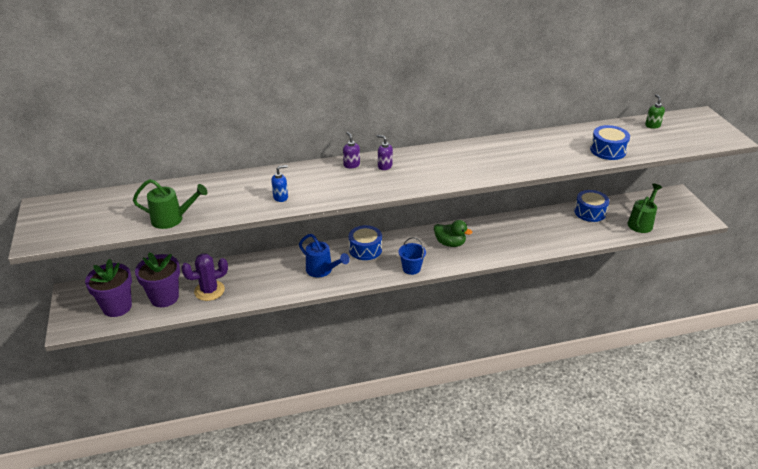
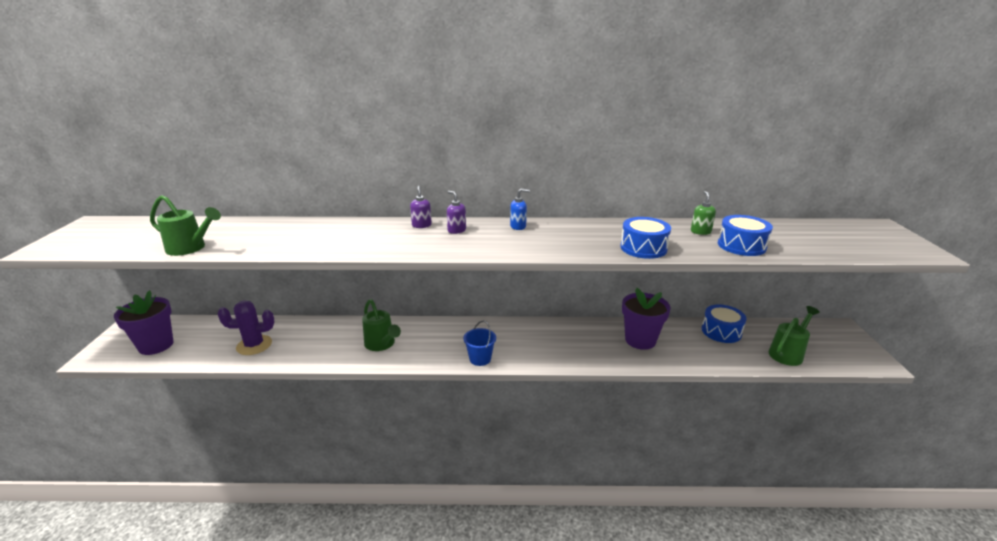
camera: 15 degrees right, 10 degrees down
(164, 297) = (206, 344): purple flower pot -> purple flower pot (640, 340)
(281, 197) = (320, 244): blue soap dispenser -> blue soap dispenser (518, 226)
(322, 270) = (381, 344): blue watering can -> green watering can
(365, 249) = (440, 330): blue drum -> blue drum (643, 248)
(450, 243) = (538, 339): green duck -> none
(652, 125) = (809, 229): green soap dispenser -> green soap dispenser (700, 232)

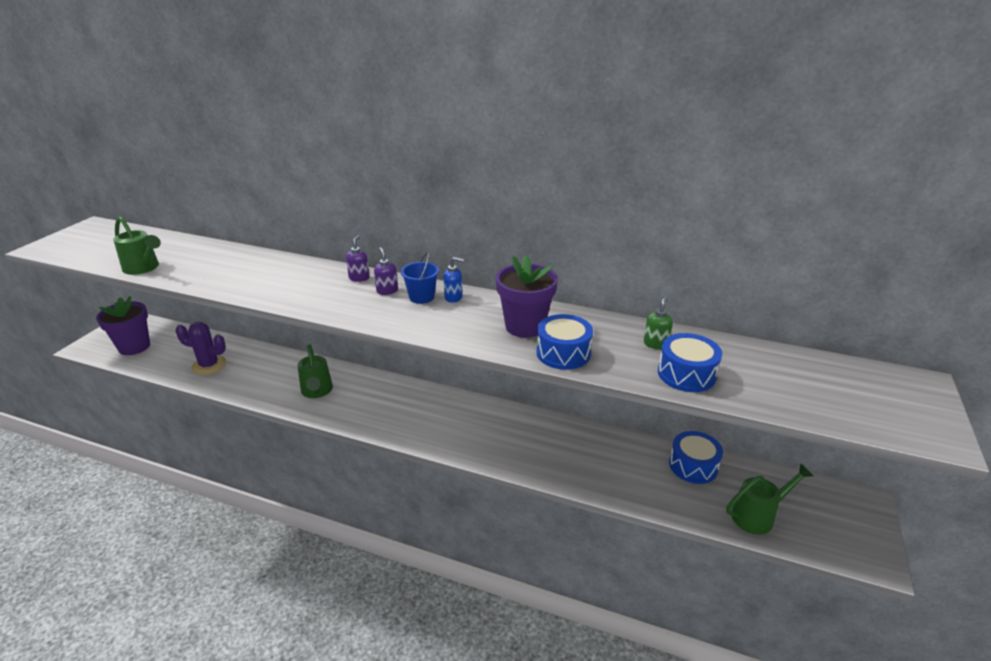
camera: 20 degrees right, 5 degrees up
(480, 359) = (398, 431): blue bucket -> blue bucket (421, 297)
(640, 340) = (584, 452): purple flower pot -> purple flower pot (525, 326)

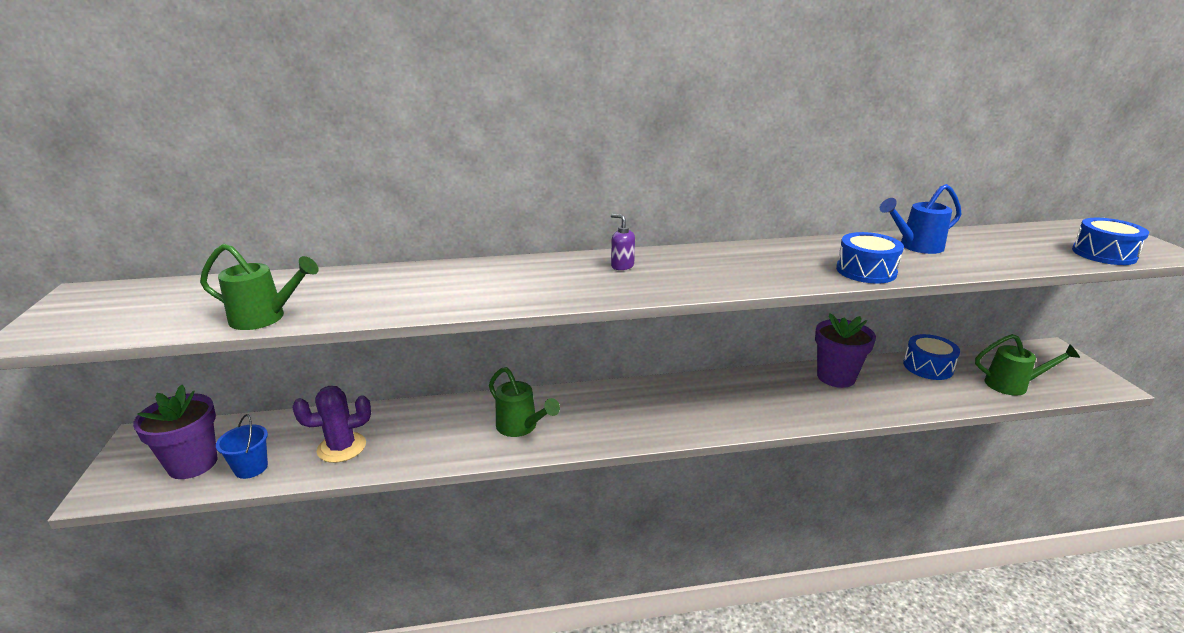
camera: 30 degrees left, 5 degrees down
(359, 278) = (571, 262): purple soap dispenser -> none
(421, 297) = (666, 262): blue bucket -> blue bucket (251, 468)
(453, 297) = (697, 255): blue soap dispenser -> none
(525, 326) = (800, 261): purple flower pot -> purple flower pot (836, 377)
(655, 344) = (916, 246): green soap dispenser -> blue watering can
(686, 374) = (973, 260): blue drum -> blue drum (1103, 254)
(757, 516) = (1012, 385): green watering can -> green watering can turned 60 degrees clockwise

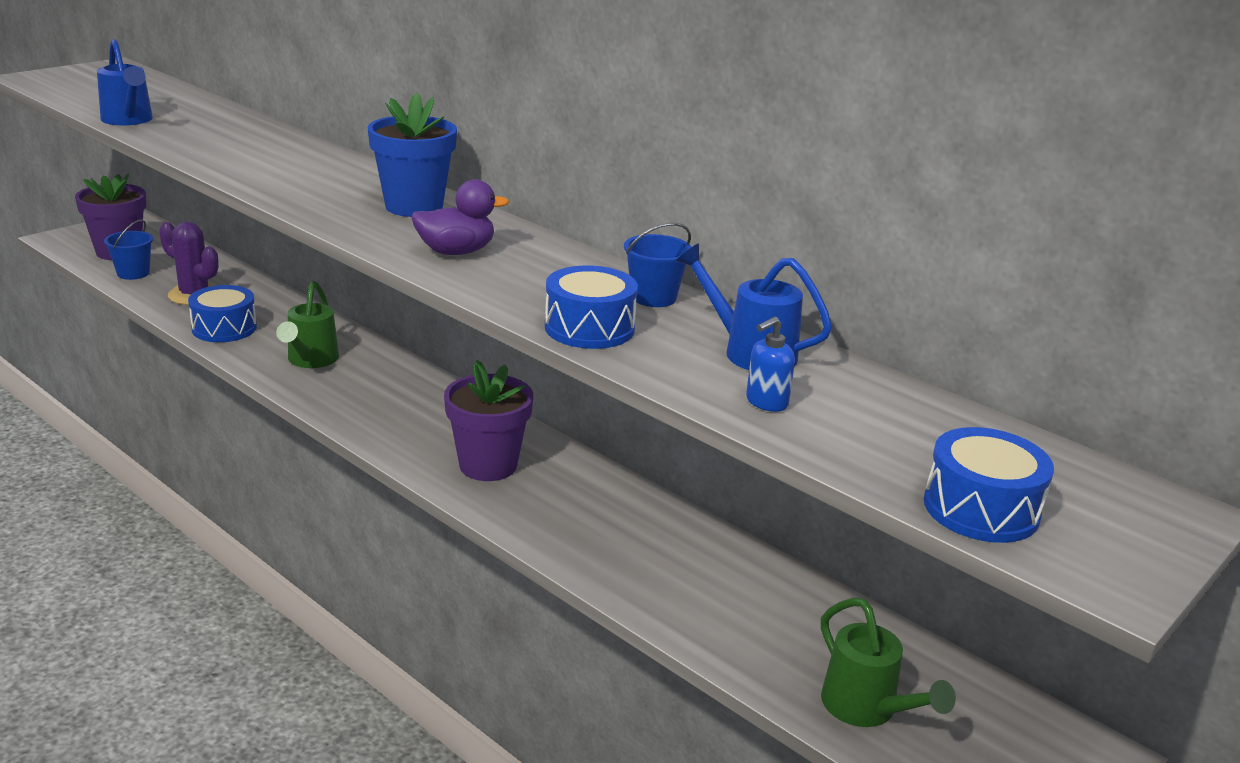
camera: 50 degrees right, 0 degrees up
(265, 318) = (128, 120): green watering can -> blue watering can
(622, 266) = (414, 206): purple soap dispenser -> blue flower pot
(718, 274) = (456, 252): none -> purple duck
(829, 246) = (653, 297): none -> blue bucket
(836, 377) = (667, 532): purple flower pot -> purple flower pot (488, 465)
(928, 367) = (812, 611): blue drum -> blue drum (224, 328)
(981, 260) = (766, 402): none -> blue soap dispenser

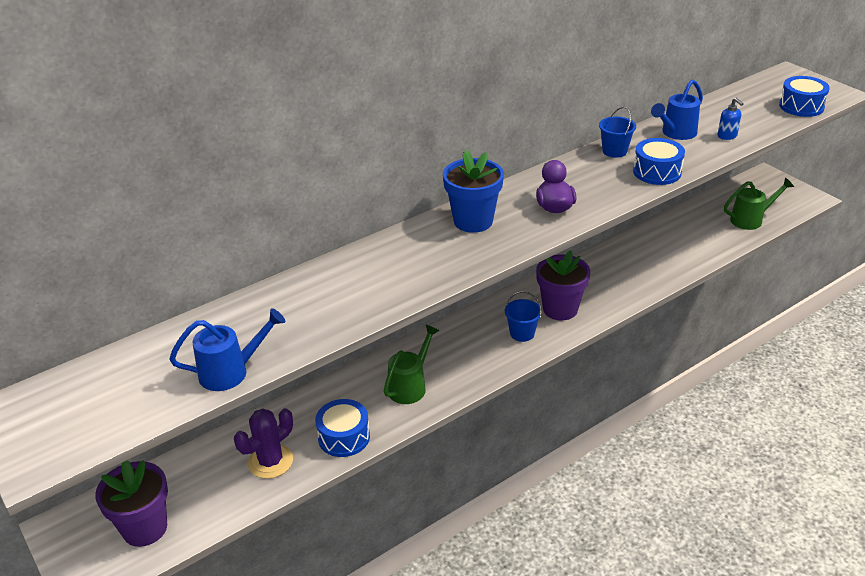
camera: 75 degrees left, 10 degrees up
(133, 273) = (206, 510): blue bucket -> blue bucket (522, 333)
(310, 360) = (410, 386): green watering can -> green watering can turned 75 degrees counterclockwise

